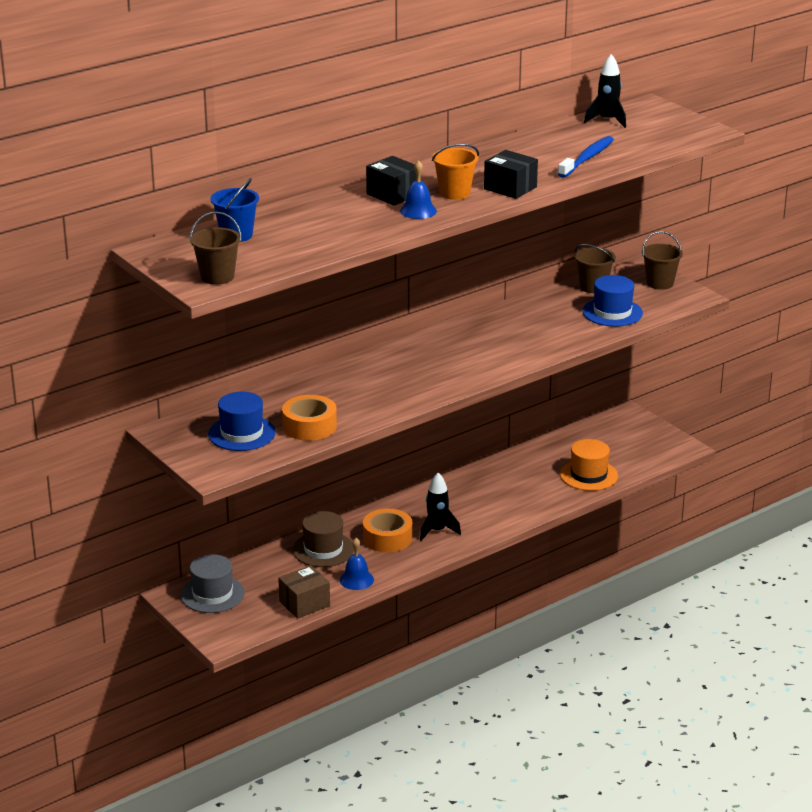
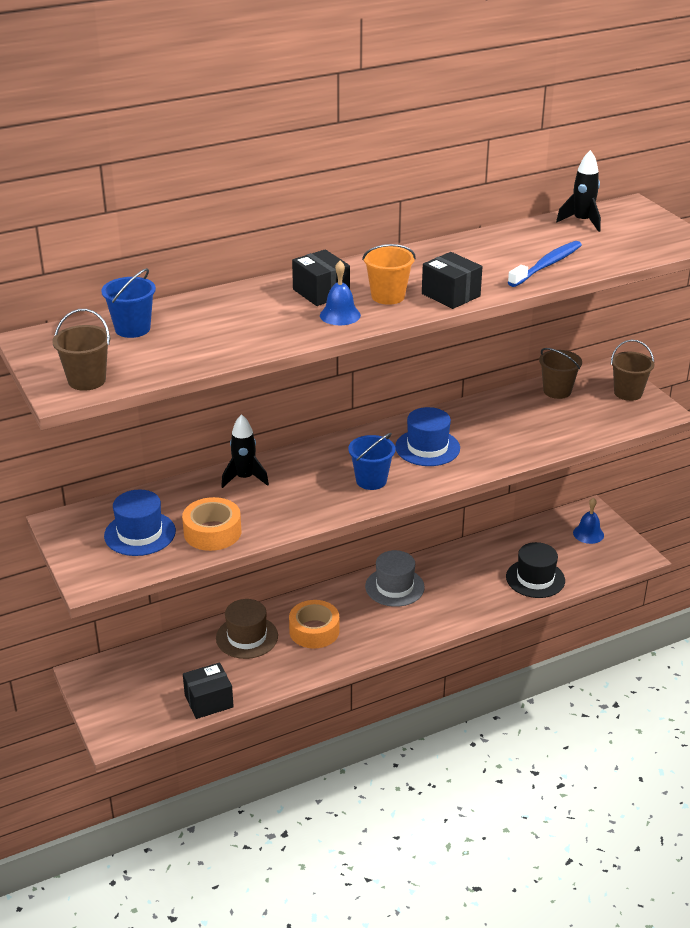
camera: 10 degrees right, 5 degrees up
(212, 594) = (122, 678): grey hat -> grey hat (394, 587)
(304, 603) = (209, 701): brown box -> black box
(356, 580) = (269, 678): blue bell -> blue bell (588, 534)
(437, 531) = (366, 628): black rocket -> black rocket (244, 478)
(442, 373) = (371, 480): none -> blue bucket
(588, 475) = (535, 579): orange hat -> black hat
(612, 312) = (570, 423): blue hat -> blue hat (427, 447)

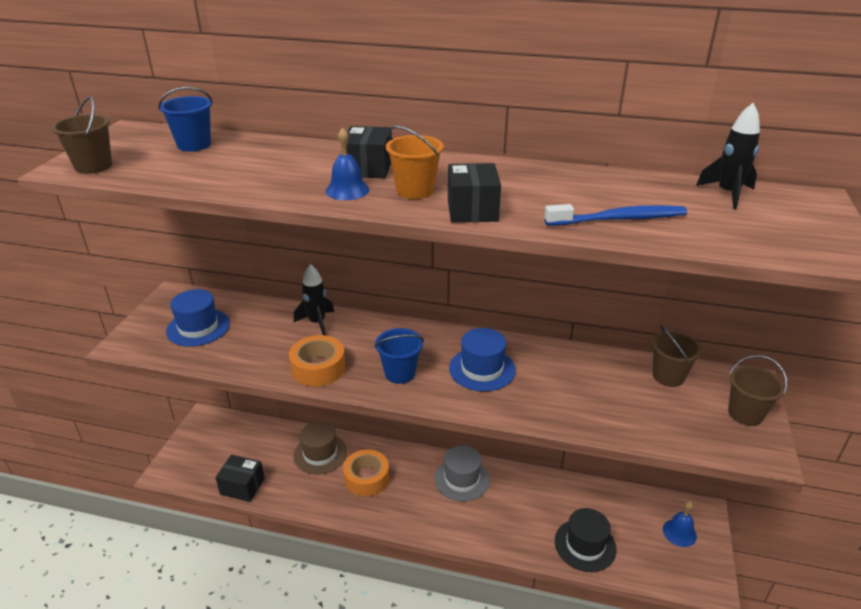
camera: 40 degrees right, 0 degrees up
(212, 532) = (238, 352): orange tape -> orange tape (318, 368)

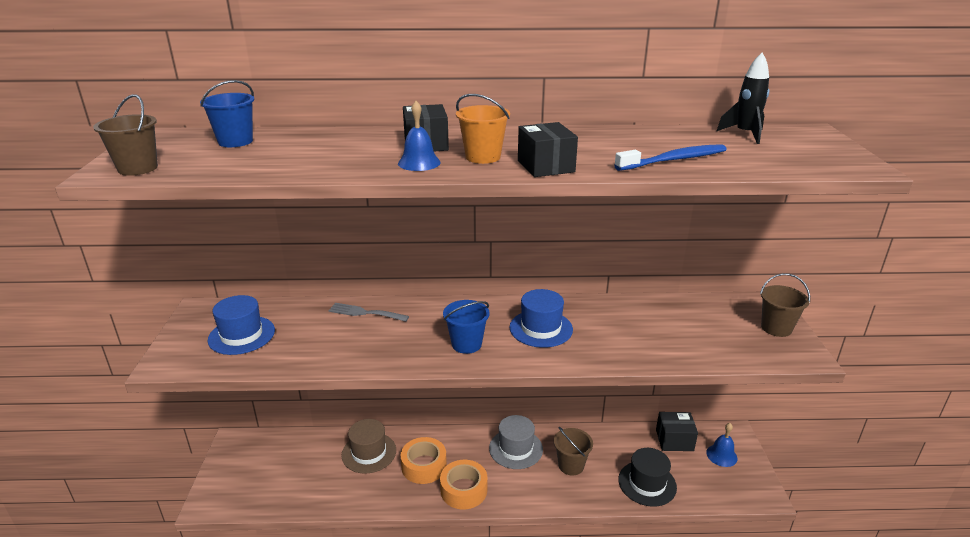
camera: 15 degrees left, 5 degrees down
(242, 486) = (298, 500): black box -> black box (674, 440)
(317, 323) = (365, 313): black rocket -> grey fork
(318, 368) = (384, 352): orange tape -> orange tape (464, 490)
(668, 376) = (702, 309): brown bucket -> brown bucket (571, 465)

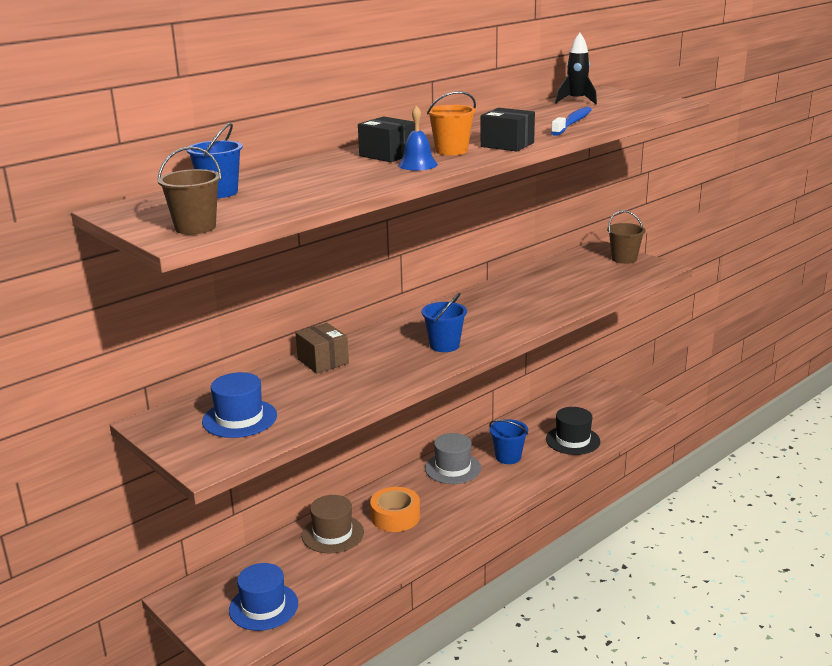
camera: 40 degrees left, 5 degrees down
(365, 313) = (323, 361): grey fork -> brown box
(464, 490) = (450, 513): orange tape -> none
(541, 328) = (480, 316): blue hat -> blue hat (263, 606)
(571, 465) = (508, 457): brown bucket -> blue bucket
(674, 440) = (557, 406): black box -> none
(721, 455) = (598, 400): blue bell -> none

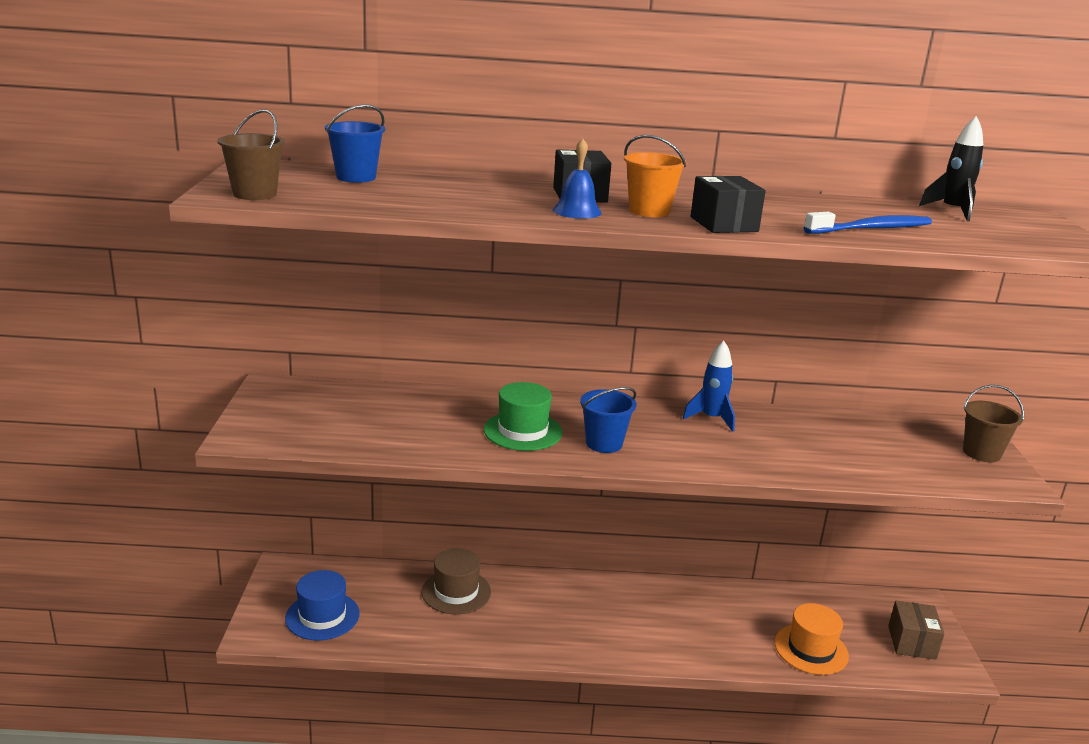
camera: 40 degrees right, 0 degrees up
(239, 418) = (328, 416): blue hat -> none
(323, 361) = (475, 403): brown box -> brown box (912, 642)
(385, 362) = (523, 431): none -> green hat
(395, 516) = (527, 611): orange tape -> none
(453, 468) = (643, 600): grey hat -> none
(474, 303) = (711, 419): none -> blue rocket
(508, 457) = (714, 623): blue bucket -> none
(572, 440) = (811, 649): black hat -> orange hat

